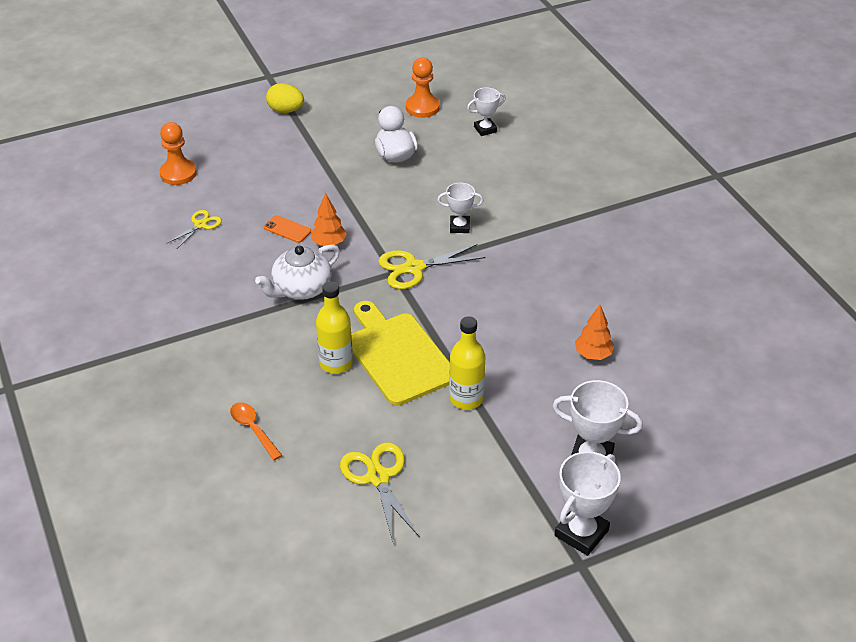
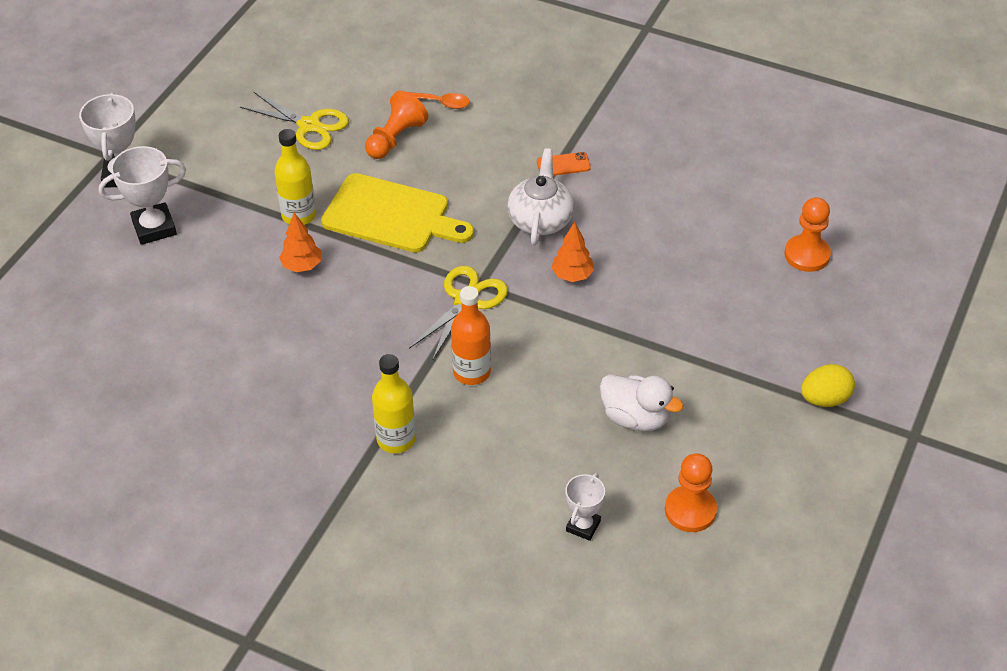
camera: 140 degrees right, 5 degrees up
(200, 225) = (707, 220): yellow scissors -> none
(287, 229) = (627, 265): orange phone -> orange phone (563, 165)
(324, 418) = (395, 138): none -> orange pawn
(336, 363) = (434, 180): yellow bottle -> yellow bottle (396, 439)
(459, 227) = (472, 372): white trophy -> orange bottle
(593, 354) = (221, 316): orange tree -> orange tree (302, 266)

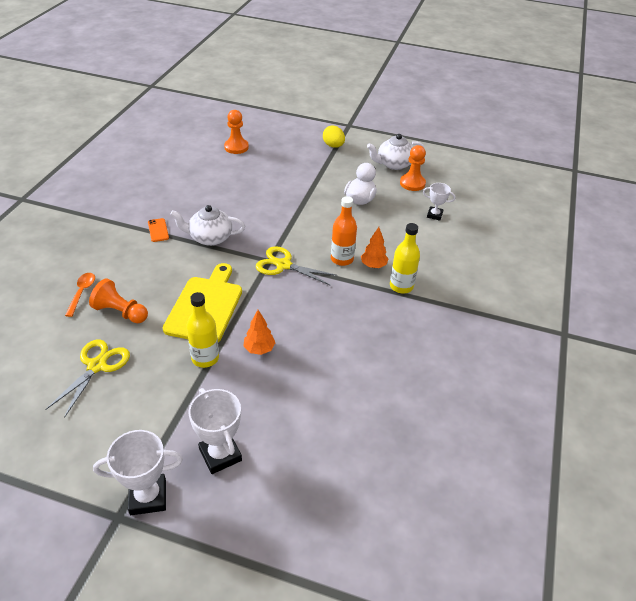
camera: 100 degrees left, 5 degrees down
(572, 275) = (258, 223): orange tree -> orange tree (373, 265)
(760, 491) = (393, 164): none -> white teapot

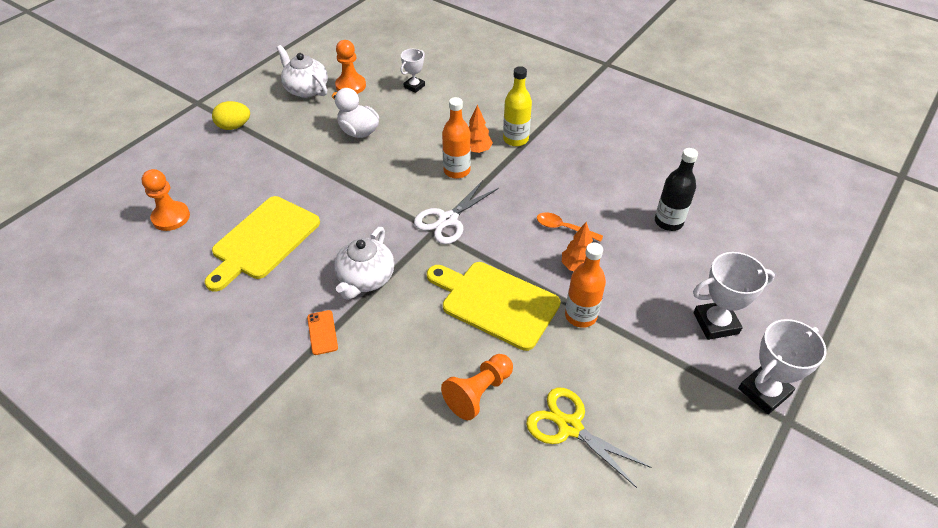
camera: 70 degrees left, 5 degrees up
(82, 293) = (424, 437): orange spoon -> orange spoon (564, 228)
(148, 497) = (764, 391): white trophy -> white trophy turned 45 degrees clockwise
(158, 230) = (322, 332): orange phone -> orange phone turned 75 degrees clockwise
(205, 358) = (580, 316): yellow bottle -> orange bottle
(229, 186) = (263, 240): none -> yellow cutting board
(283, 265) = (448, 220): yellow scissors -> white scissors
(340, 408) = (668, 222): none -> black bottle
(393, 164) = (306, 89): white teapot -> white teapot turned 135 degrees clockwise

